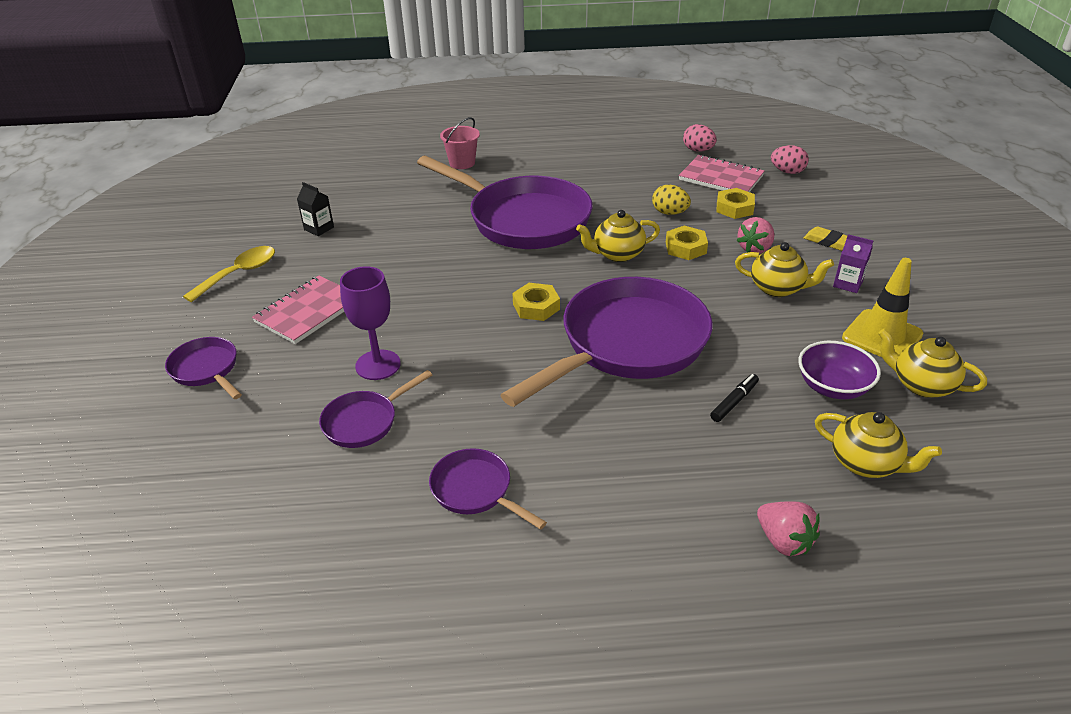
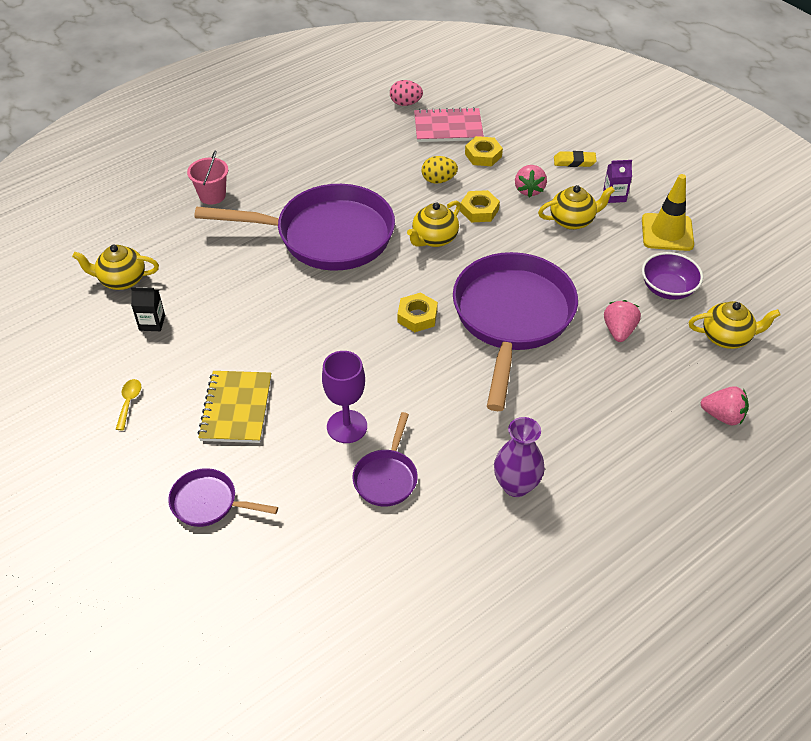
camera: 35 degrees left, 10 degrees up
(239, 273) = (129, 402): yellow spoon -> yellow spoon, size x0.58
(308, 312) = (236, 408): pink notebook -> yellow notebook
(475, 490) = (516, 485): purple pan -> purple vase
(734, 402) = (619, 331): black marker -> pink strawberry
(787, 172) = (493, 101): pink egg -> none
(921, 385) = (716, 261): yellow teapot -> yellow teapot (122, 280)

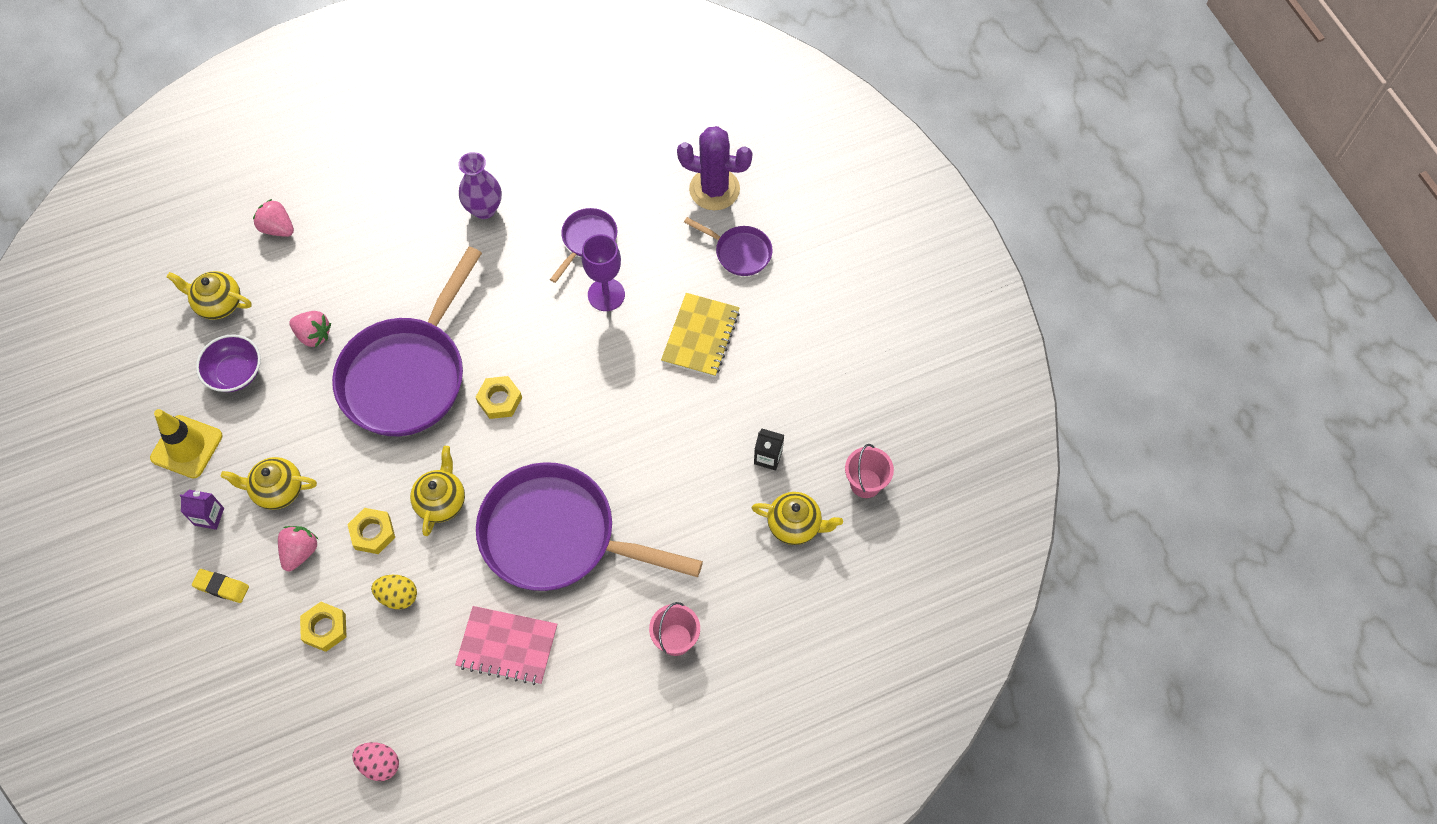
camera: 165 degrees left, 15 degrees up
(57, 321) = (865, 483): none -> pink bucket
(129, 402) = (798, 366): yellow spoon -> none
(252, 572) = (714, 189): none -> purple cactus
(434, 239) = (441, 501): yellow teapot -> yellow teapot turned 45 degrees counterclockwise
(448, 127) = (344, 696): pink notebook -> pink notebook (507, 646)
(619, 331) = (313, 335): pink strawberry -> pink strawberry turned 90 degrees counterclockwise

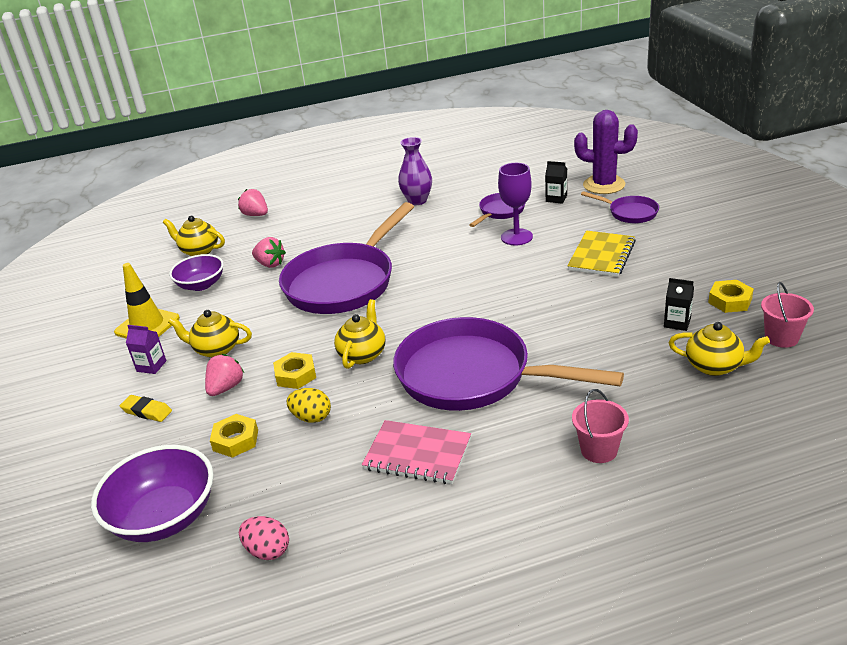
camera: 10 degrees right, 30 degrees down
(274, 728) = (164, 517): none -> purple bowl
(499, 400) = (422, 294): yellow nut -> yellow nut (730, 301)
(655, 216) = (556, 198): none -> black carton

